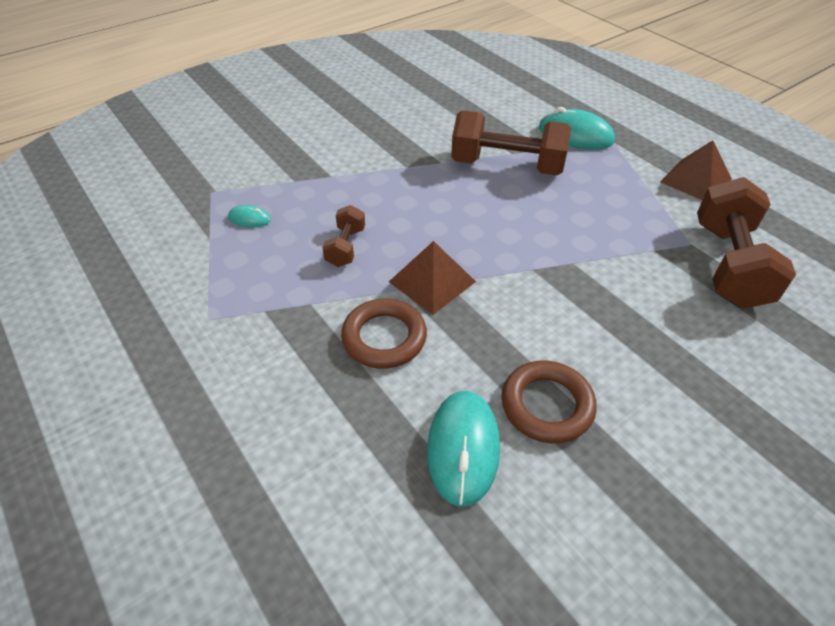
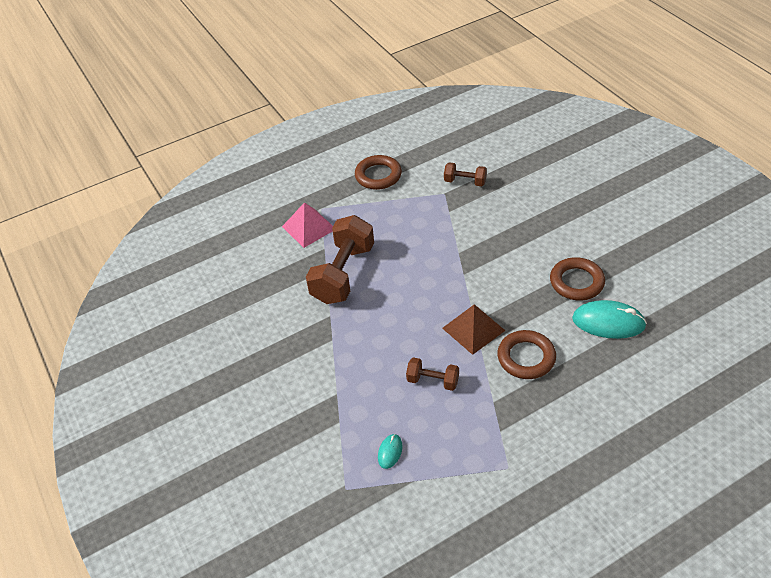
camera: 80 degrees left, 0 degrees up
(575, 135) = (308, 227): turquoise mouse -> pink pyramid
(695, 180) = (378, 175): brown pyramid -> brown ring
(728, 265) = (465, 182): brown dumbbell -> brown dumbbell, size x0.50

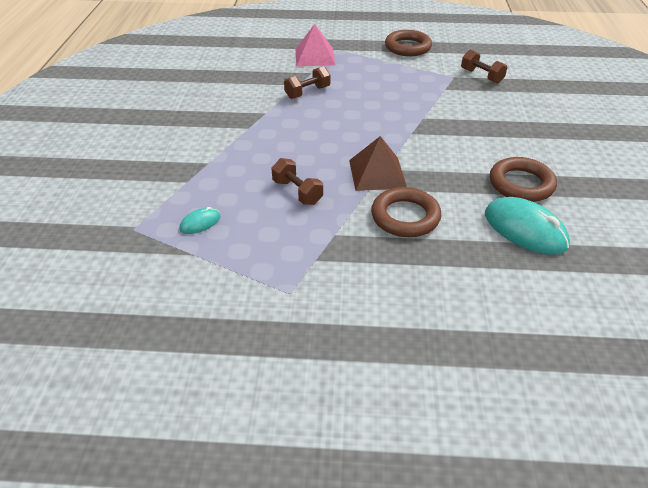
camera: 30 degrees right, 5 degrees down
(343, 274) = (307, 92): brown dumbbell -> brown dumbbell, size x0.50

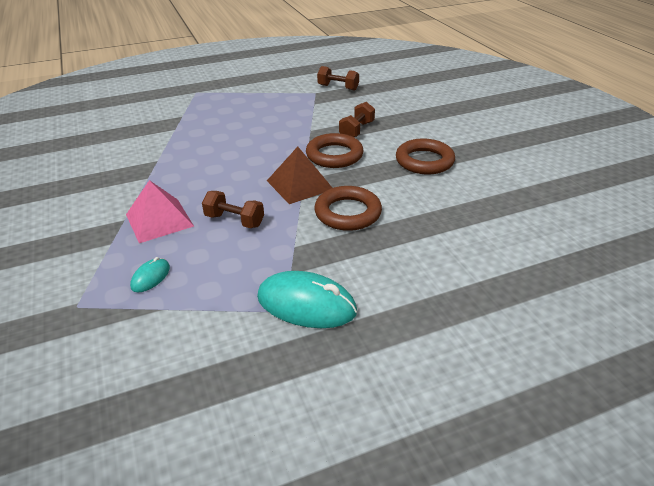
camera: 25 degrees left, 5 degrees down
(307, 92) = (189, 133): brown dumbbell -> brown dumbbell (356, 130)
(314, 56) = (176, 102): pink pyramid -> pink pyramid (159, 220)
(407, 47) = (260, 78): brown ring -> brown ring (334, 155)
(525, 229) = (450, 194): turquoise mouse -> turquoise mouse (306, 304)

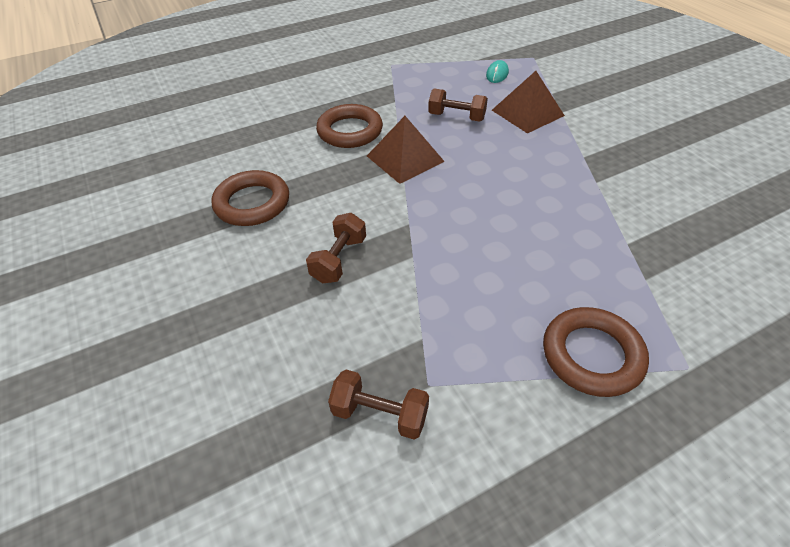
camera: 175 degrees right, 10 degrees up
(159, 220) = (527, 113): pink pyramid -> brown pyramid
(306, 304) = (377, 68): turquoise mouse -> none
(334, 155) = (369, 205): brown ring -> brown ring (592, 355)

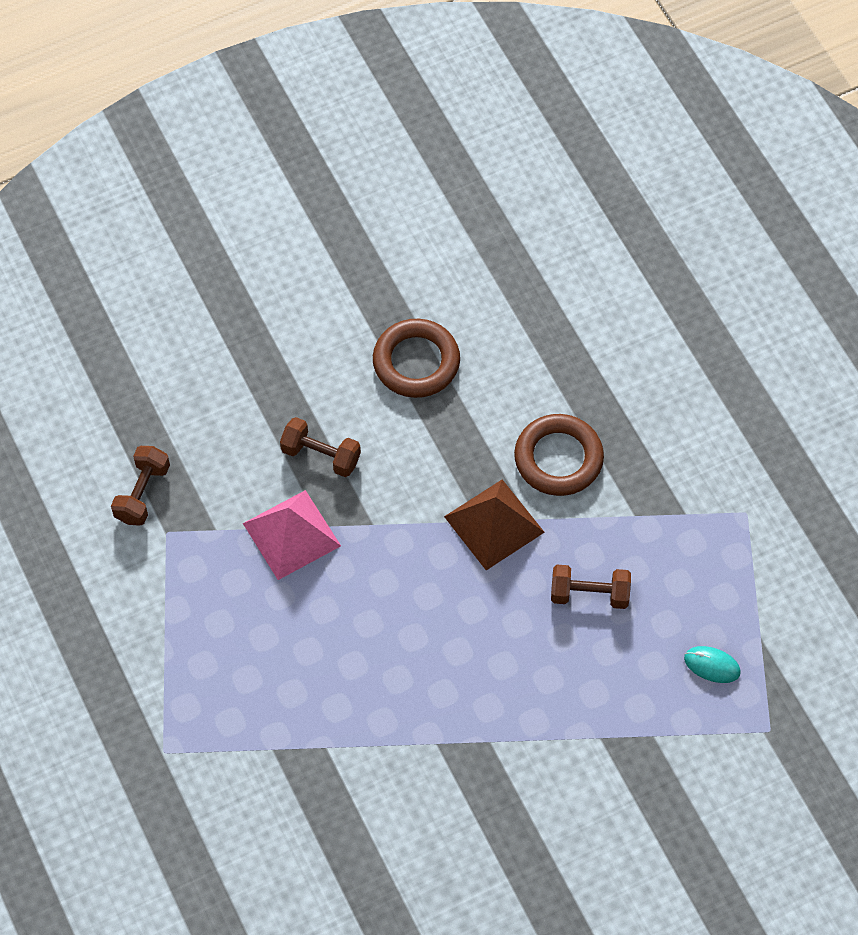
camera: 90 degrees right, 15 degrees up
(423, 276) = (291, 534): none -> pink pyramid
(456, 117) = (589, 594): brown dumbbell -> brown dumbbell turned 75 degrees clockwise
(527, 113) = (598, 690): brown pyramid -> none
(592, 355) = (184, 672): brown ring -> none

